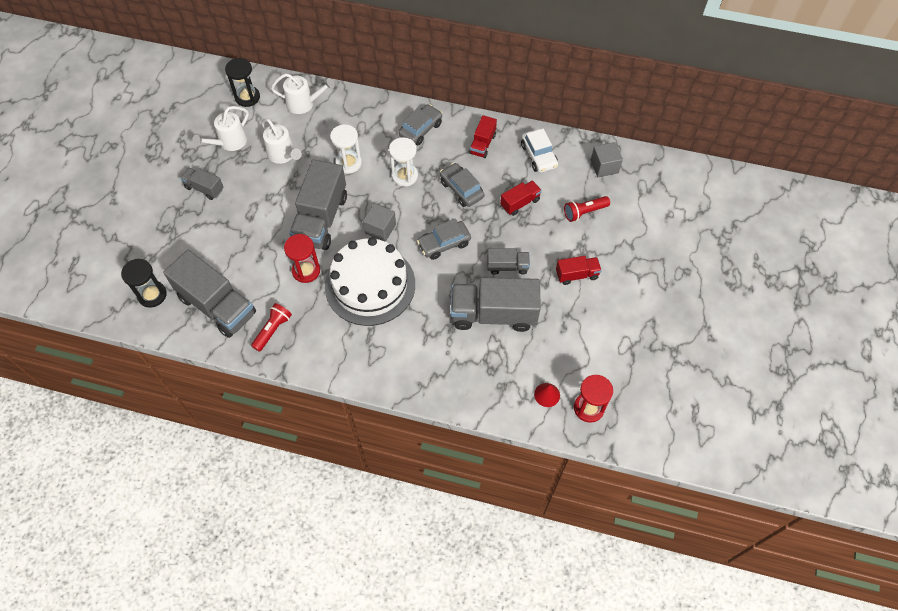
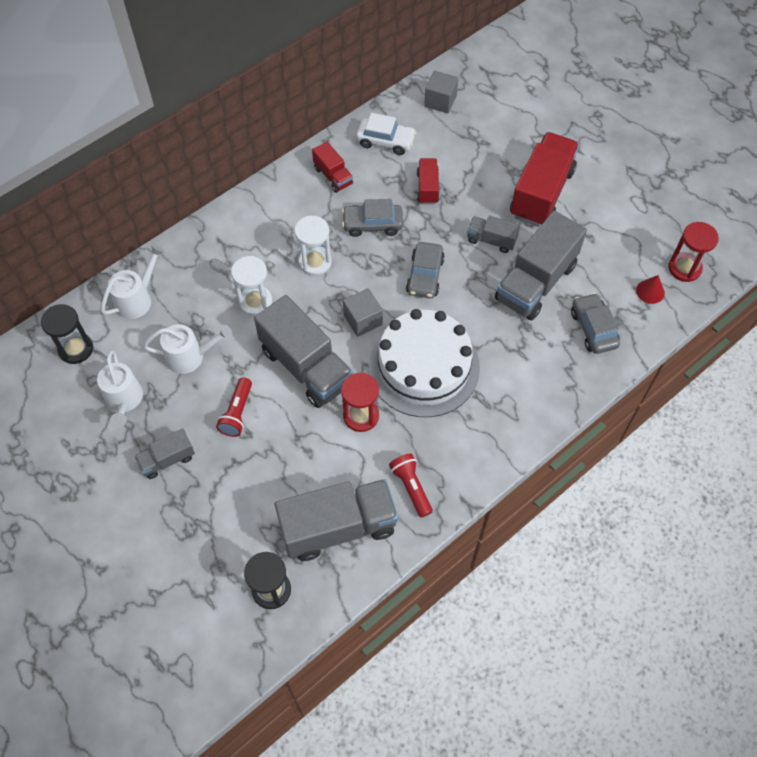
camera: 55 degrees left, 0 degrees up
(420, 129) = (269, 215): grey car -> grey car (593, 329)
(507, 266) = (491, 240): grey truck -> grey truck turned 105 degrees counterclockwise
(577, 275) = (541, 193): red truck -> red truck, size x1.99
(584, 212) = (478, 146): red flashlight -> red flashlight (237, 413)

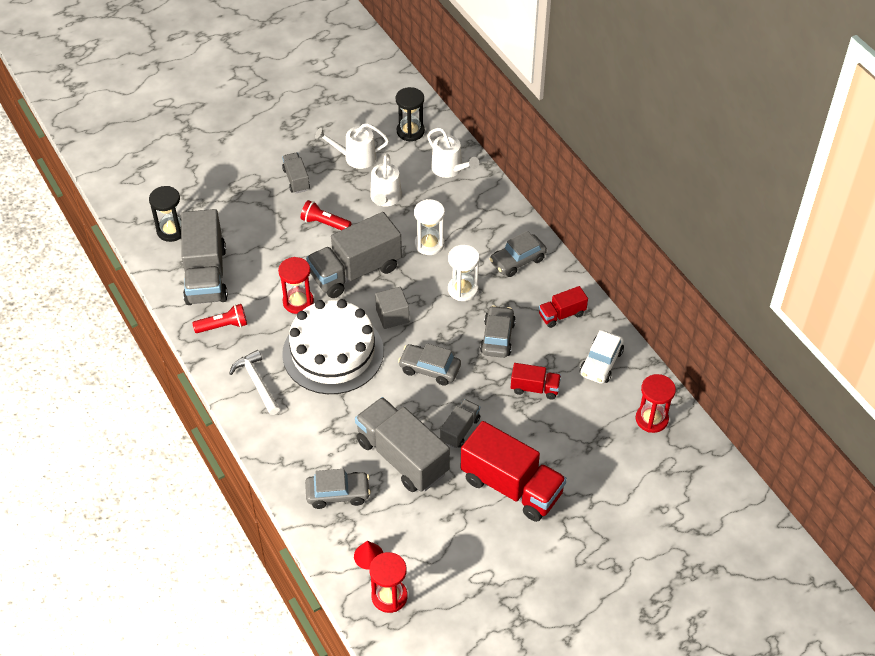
camera: 100 degrees right, 10 degrees down
(268, 219) = (517, 261): none -> grey car
(440, 101) = (651, 419): grey cube -> red hourglass
(481, 433) = (257, 383): none -> white hammer

